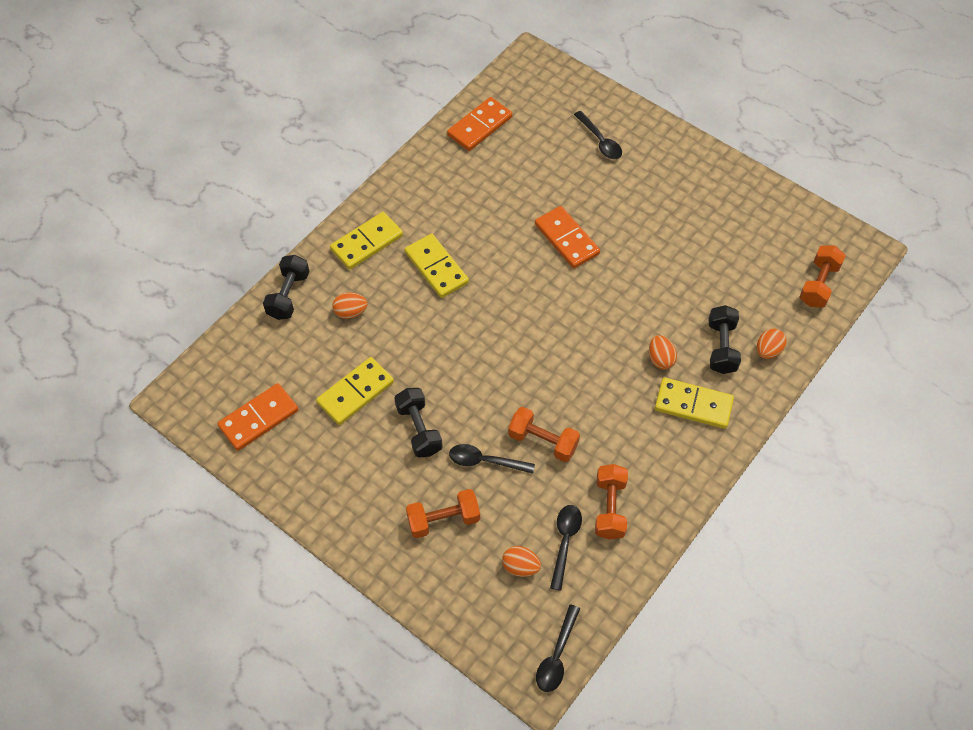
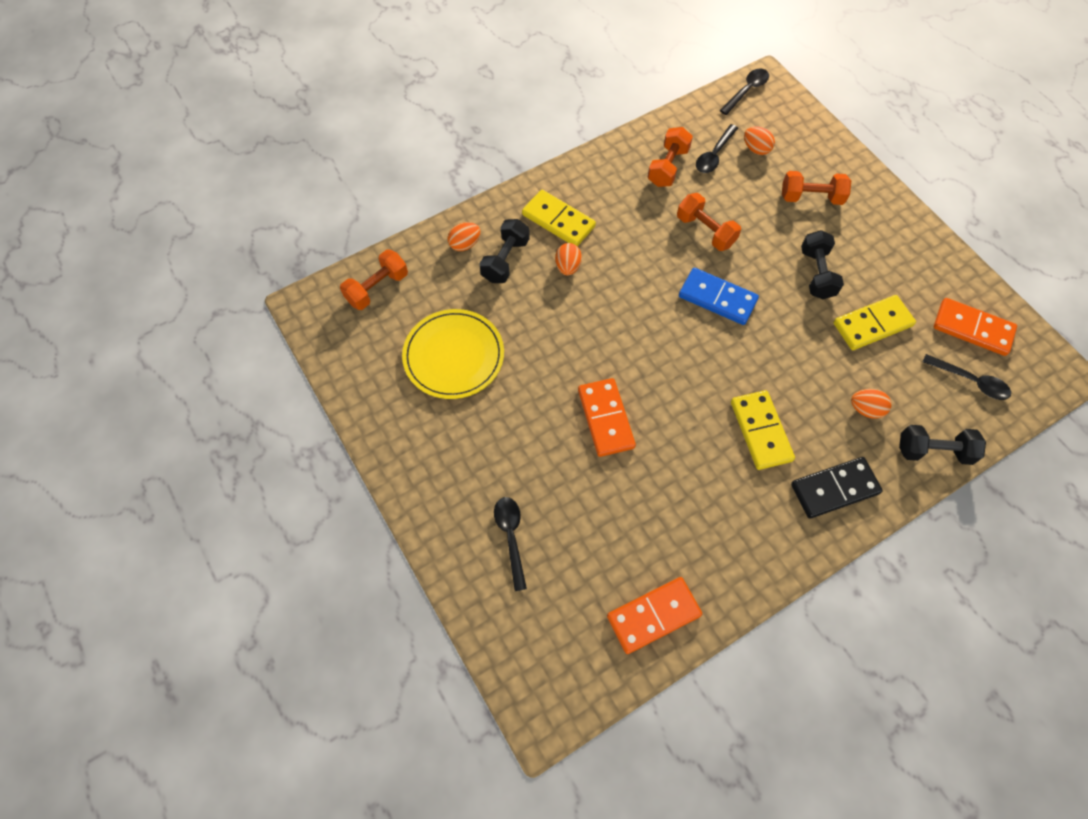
camera: 160 degrees left, 5 degrees up
(258, 418) = (972, 329): orange domino -> orange domino turned 45 degrees clockwise
(288, 295) = (933, 451): black dumbbell -> black dumbbell turned 60 degrees clockwise
(366, 242) = (834, 489): yellow domino -> black domino
(485, 461) = (762, 230): black spoon -> black spoon (970, 381)
(508, 372) = (717, 298): none -> blue domino
(716, 249) = (454, 356): none -> yellow plate

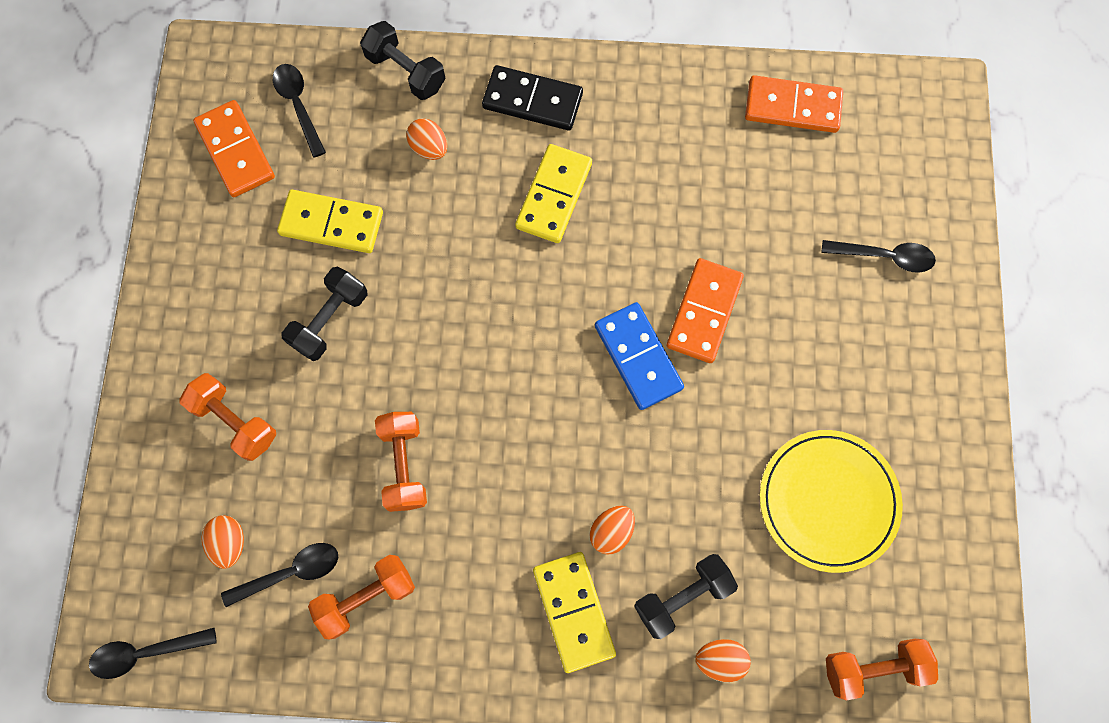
camera: 145 degrees left, 10 degrees up
(511, 537) = (884, 256): black spoon -> black spoon turned 105 degrees counterclockwise
(717, 298) = (469, 367): blue domino -> blue domino (638, 357)

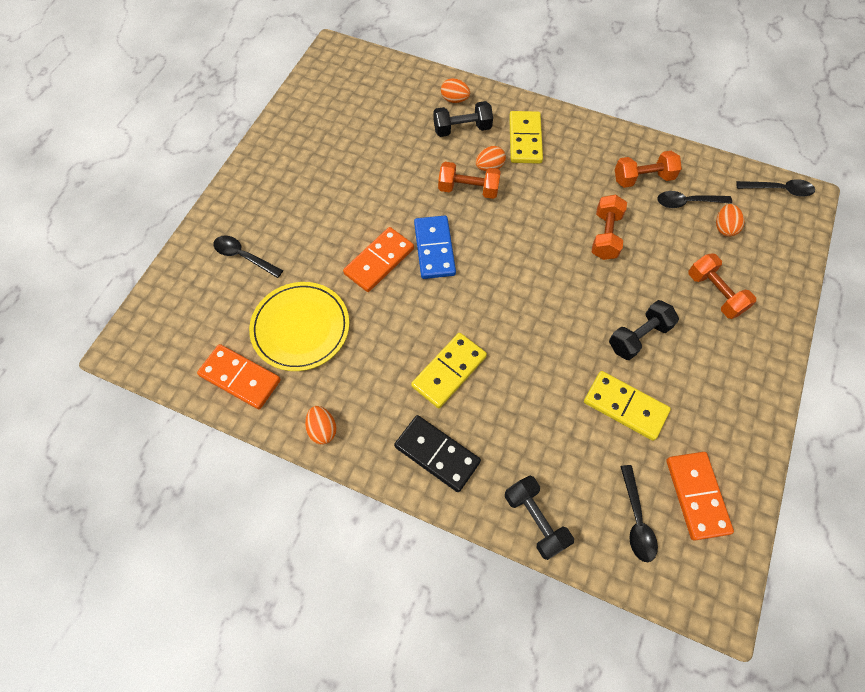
camera: 160 degrees left, 10 degrees down
(429, 148) = (533, 442): orange egg -> orange egg (322, 429)
(828, 501) = (359, 145): yellow plate -> yellow plate (300, 328)
(873, 667) = (377, 76): orange dumbbell -> orange dumbbell (468, 189)

